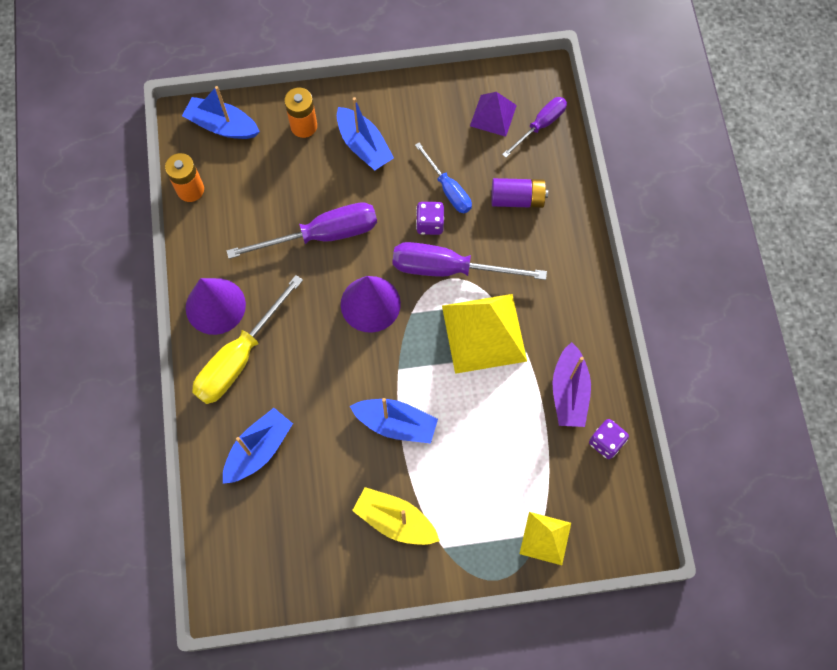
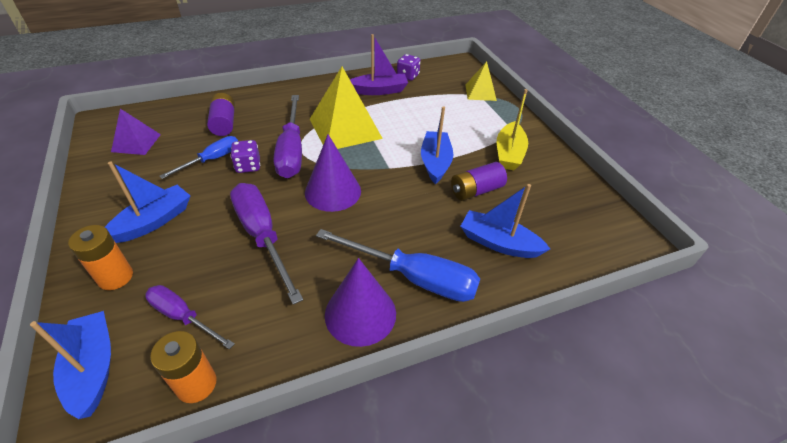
camera: 105 degrees left, 25 degrees down
(222, 126) = (93, 368): blue boat -> blue boat turned 150 degrees clockwise
(239, 357) = (413, 277): yellow screwdriver -> blue screwdriver
(338, 454) = (476, 191): none -> purple battery
(540, 125) = (153, 118): purple screwdriver -> purple screwdriver (183, 317)

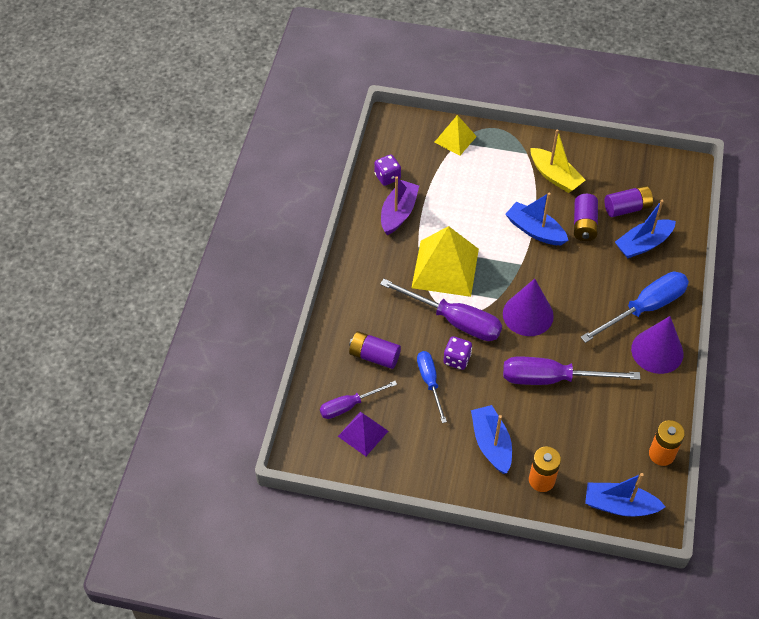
camera: 55 degrees left, 10 degrees up
(183, 317) = (603, 448): purple screwdriver -> purple screwdriver (349, 406)
(530, 213) = (627, 208): none -> purple battery

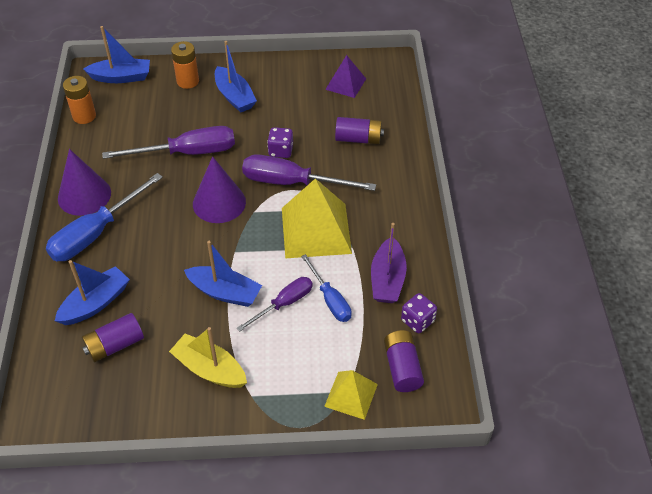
camera: 165 degrees right, 5 degrees down
(349, 406) = (365, 99): purple screwdriver -> purple screwdriver (284, 304)
(430, 382) = (300, 129): blue screwdriver -> blue screwdriver (330, 299)
(584, 224) = (167, 312): purple battery -> purple battery (402, 368)

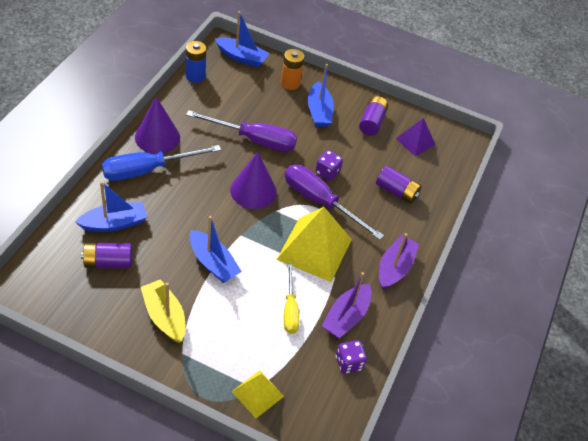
camera: 20 degrees right, 0 degrees up
(84, 116) = (195, 76): orange battery -> blue battery
(284, 304) = (252, 295): purple screwdriver -> none
(330, 299) = (290, 310): blue screwdriver -> yellow screwdriver
(402, 211) = (394, 268): none -> purple boat
(402, 368) = (312, 394): purple battery -> purple battery (372, 122)

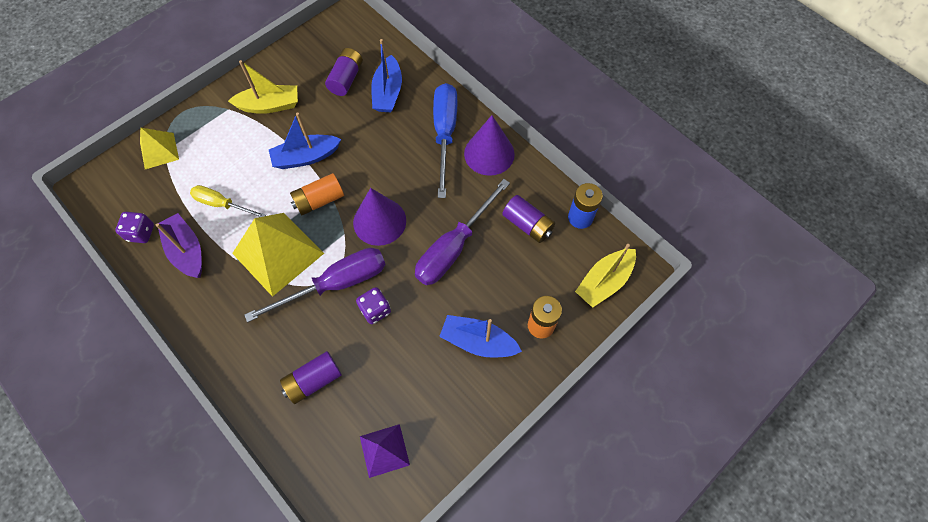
camera: 120 degrees right, 15 degrees up
(242, 57) = (604, 282): blue boat -> yellow boat
(253, 237) = (319, 200): none -> orange battery
(372, 122) = (438, 404): purple battery -> purple battery (527, 224)
(394, 268) = (214, 325): purple boat -> none

